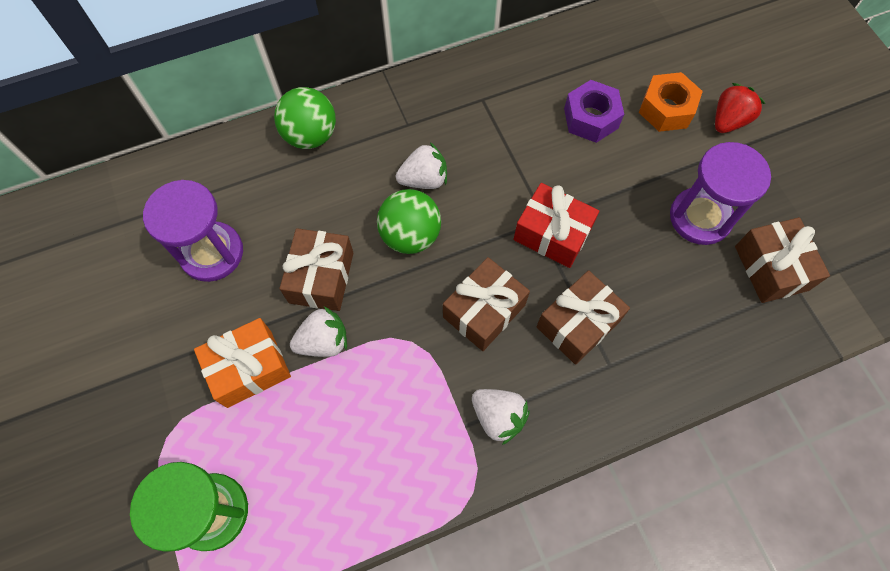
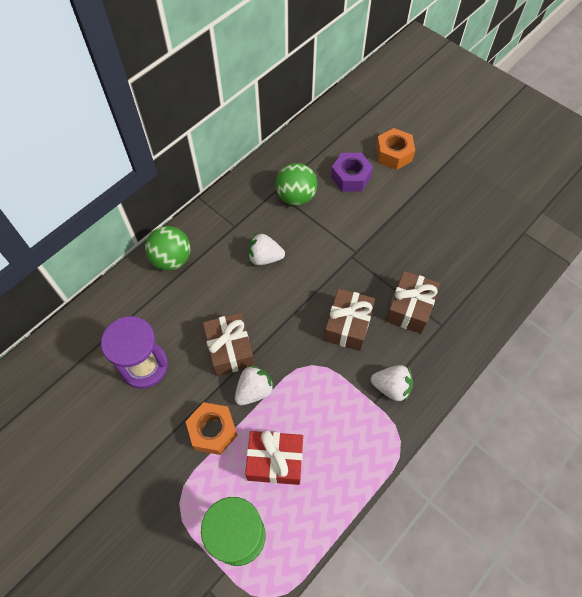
camera: 25 degrees left, 5 degrees down
(249, 368) = (213, 431): orange gift -> orange nut
(410, 235) = (275, 297): green ball -> green ball (296, 197)
(424, 179) = (264, 258): white strawberry -> white strawberry turned 135 degrees counterclockwise
(552, 234) = (365, 259): red gift -> red gift (275, 461)
(700, 217) = (448, 213): purple hourglass -> none
(728, 121) = (434, 147): red strawberry -> none
(771, 268) = (503, 226): brown gift -> none

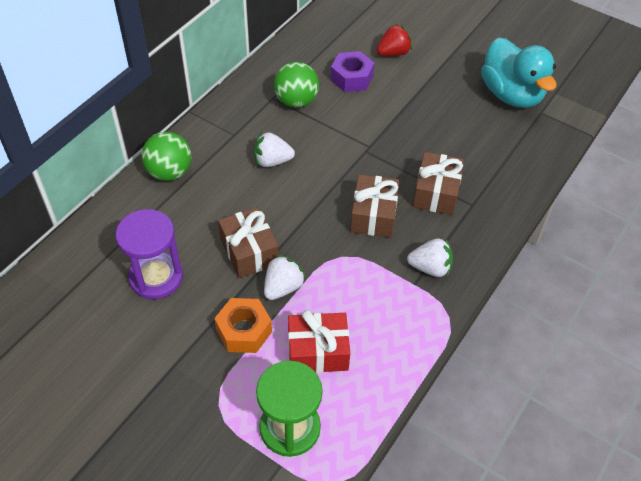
camera: 10 degrees left, 10 degrees down
(393, 154) = (393, 53): orange nut -> red strawberry
(498, 210) = (511, 94): none -> turquoise duck

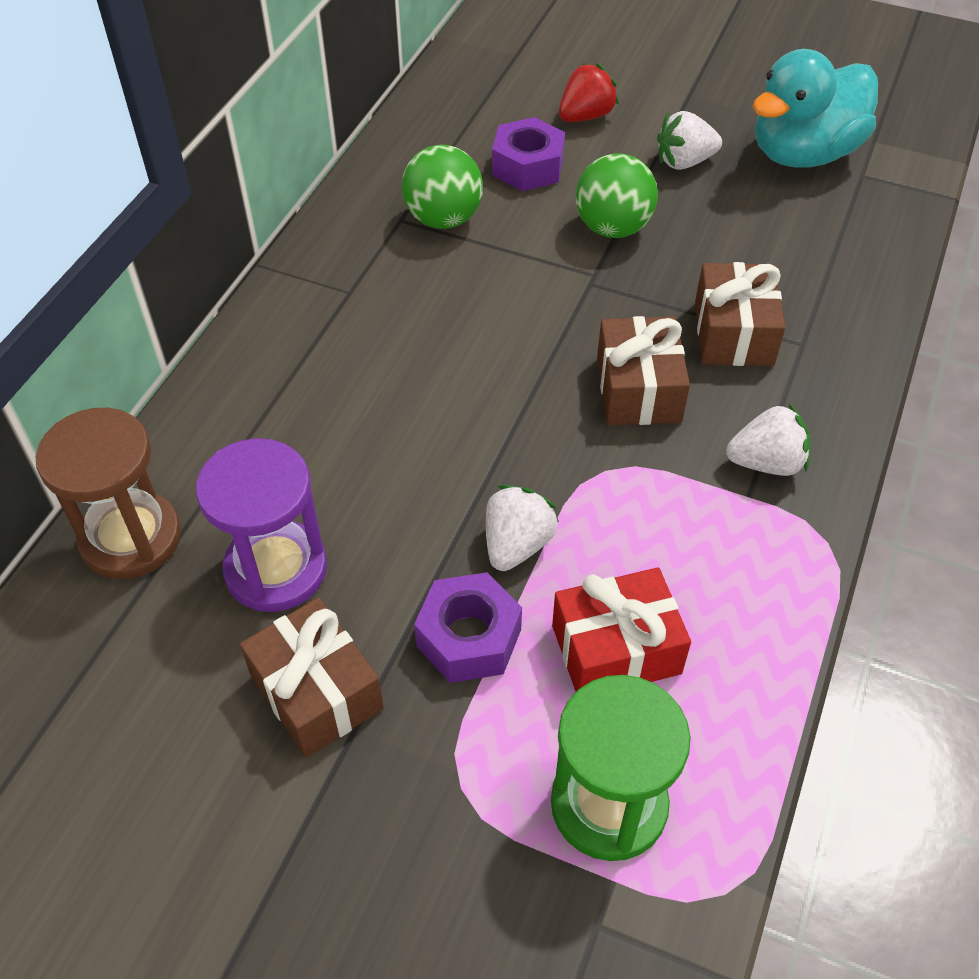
camera: 10 degrees left, 0 degrees up
(88, 248) = (130, 538): none -> brown hourglass
(169, 172) = (250, 376): green ball -> green ball (613, 228)
(244, 331) = (468, 637): orange nut -> purple nut
(249, 251) = (436, 491): brown gift -> brown gift (316, 692)
(272, 161) = (431, 326): white strawberry -> white strawberry (684, 162)
(511, 94) = (803, 153): turquoise duck -> turquoise duck turned 90 degrees clockwise

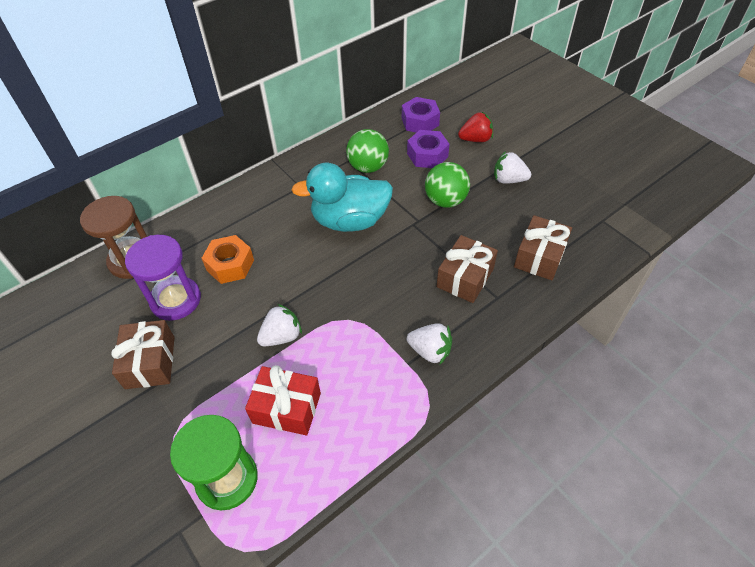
camera: 30 degrees right, 0 degrees up
(329, 469) = (230, 265): none -> orange nut
(468, 637) = (228, 369): purple nut -> purple nut (420, 121)
(638, 389) = (395, 286): brown gift -> brown gift (539, 257)
(803, 153) = (577, 197): turquoise duck -> turquoise duck (350, 221)

